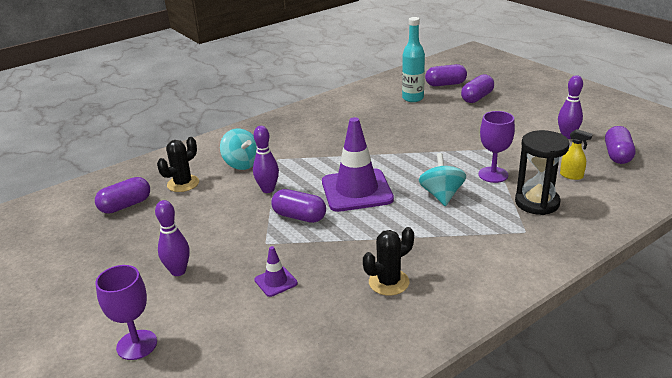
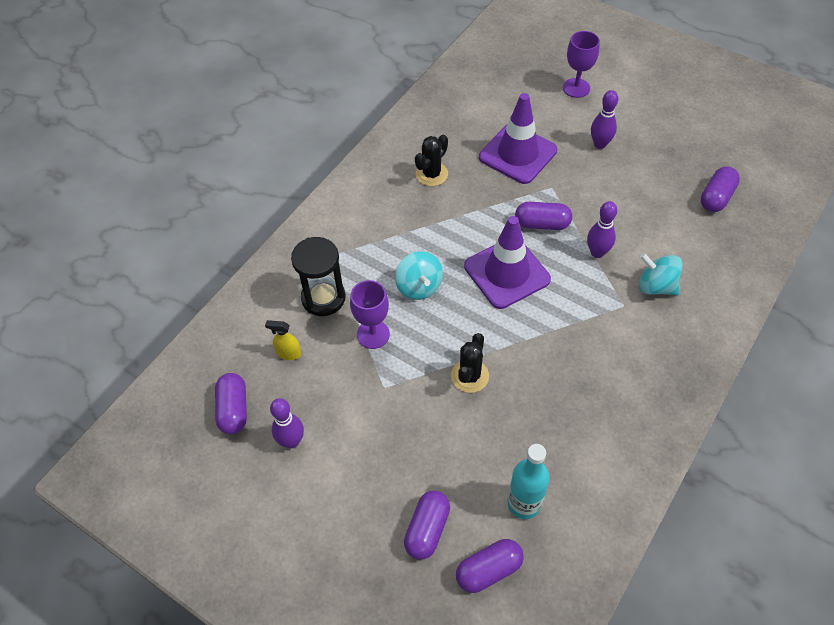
camera: 160 degrees right, 25 degrees up
(183, 184) = (691, 240): black cactus -> black cactus (470, 376)
(276, 281) = (517, 154): purple traffic cone -> purple traffic cone, size x2.22

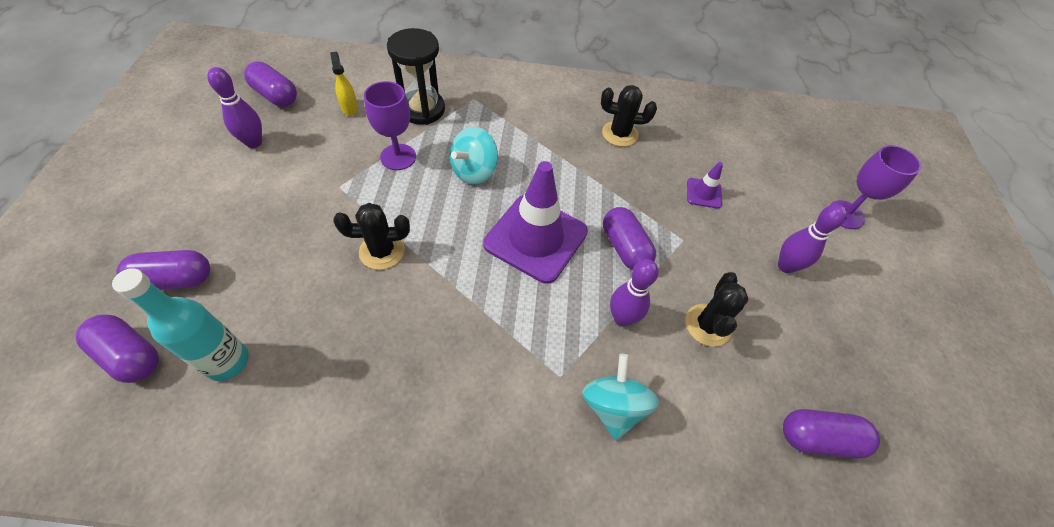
camera: 55 degrees right, 0 degrees up
(233, 409) = (276, 95): purple capsule -> purple capsule turned 75 degrees clockwise
(517, 154) = (704, 193): purple traffic cone -> purple traffic cone, size x0.45
(623, 209) = (708, 325): none -> black cactus

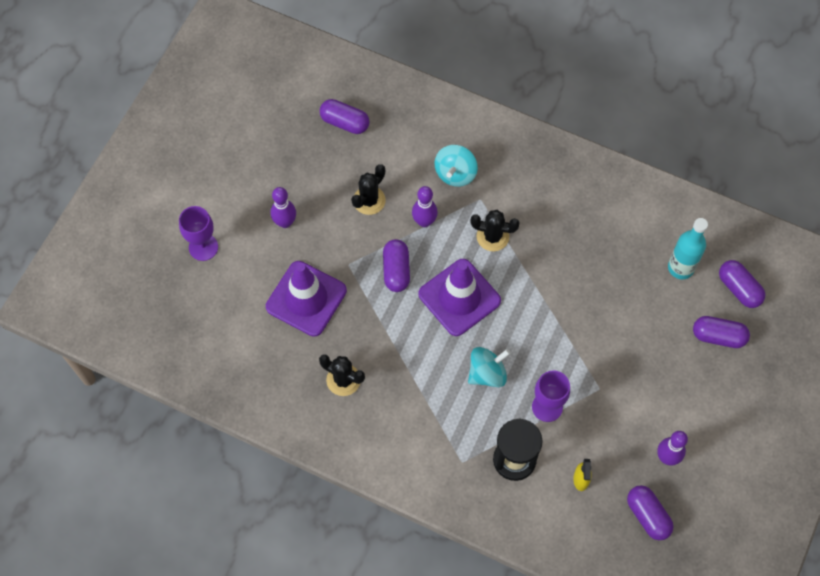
camera: 155 degrees left, 10 degrees up
(382, 251) = (575, 319): black cactus -> black cactus (492, 236)
(704, 193) = (306, 298): purple traffic cone -> purple traffic cone, size x2.22

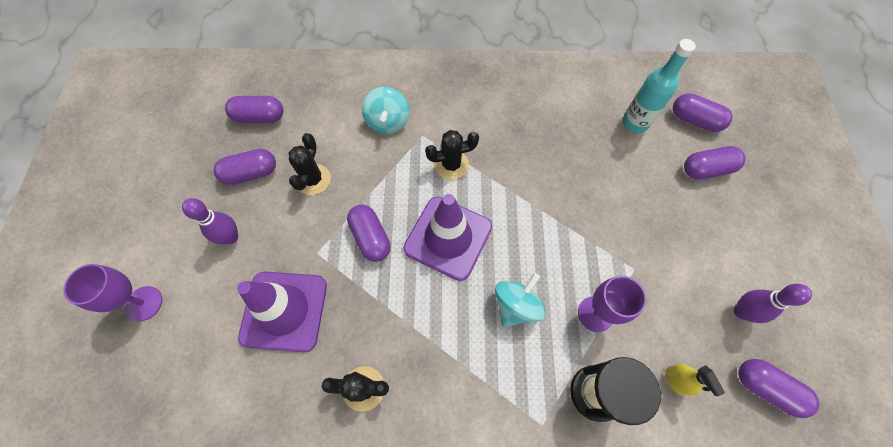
camera: 25 degrees left, 0 degrees up
(319, 173) = (251, 173): none -> purple capsule
(424, 221) = (378, 177): purple bowling pin -> none

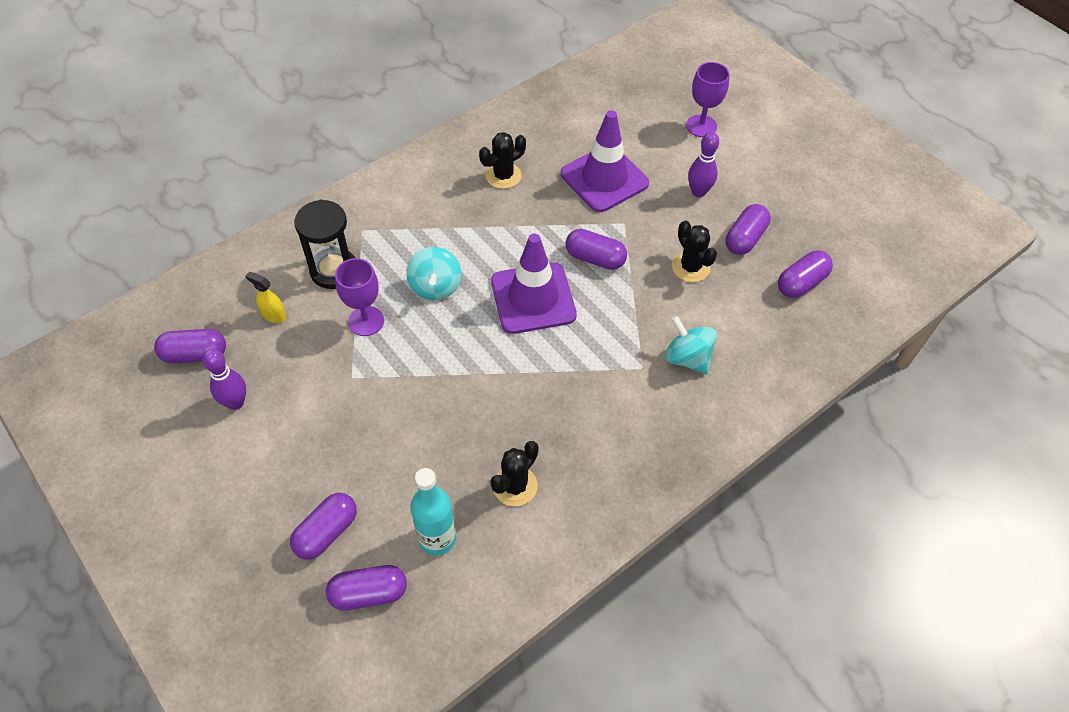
camera: 140 degrees right, 10 degrees down
(451, 165) = (588, 359): black cactus -> black cactus (515, 486)

